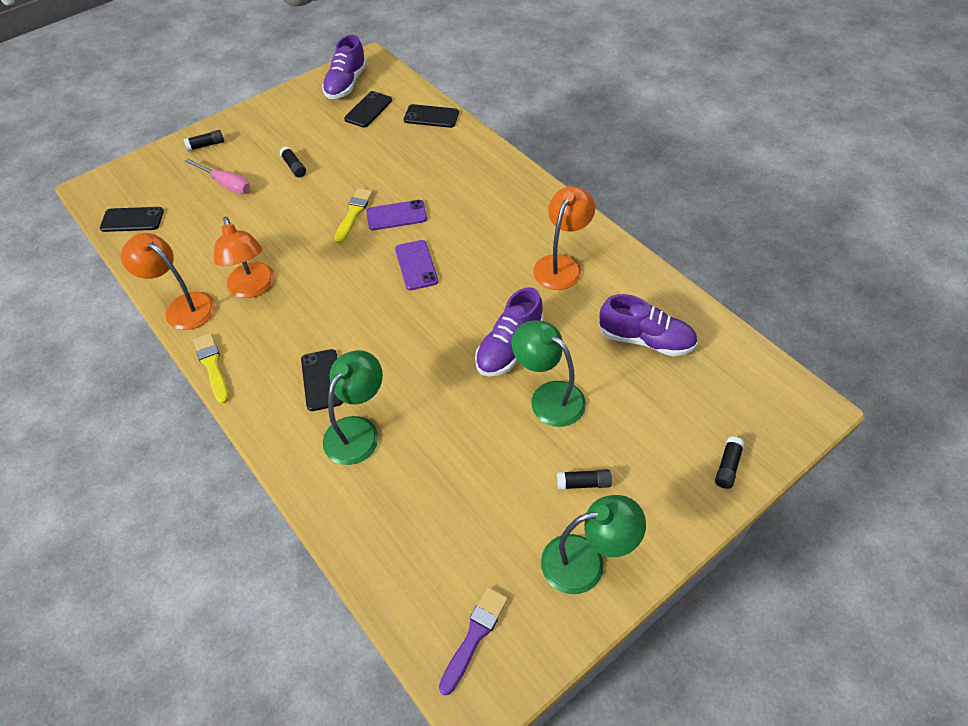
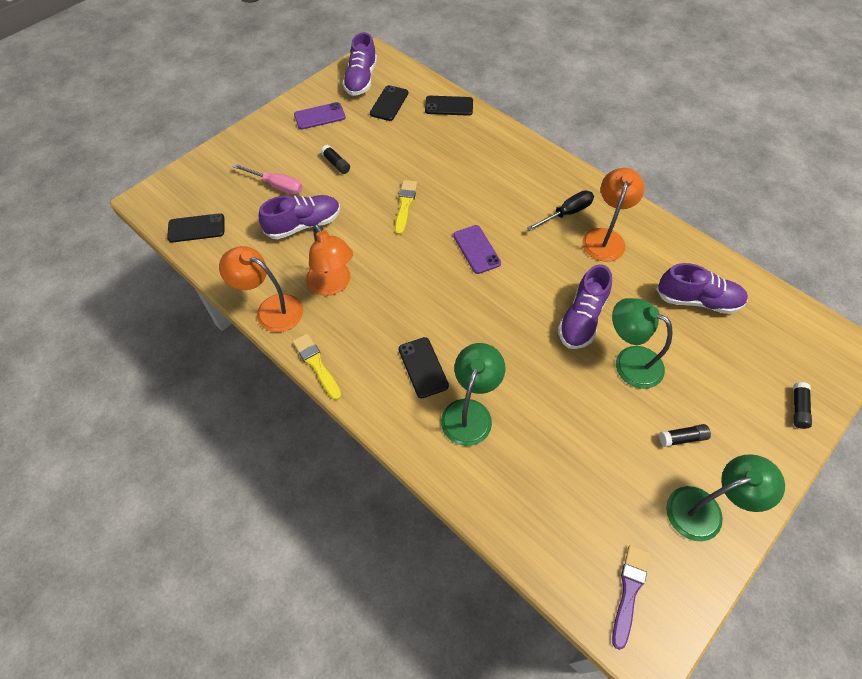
camera: 10 degrees left, 5 degrees up
(206, 145) = (246, 149): black glue stick -> none
(242, 225) = (304, 225): none -> purple shoe
(396, 215) = (445, 203): purple phone -> purple phone (319, 116)
(526, 236) = (566, 213): none -> black screwdriver

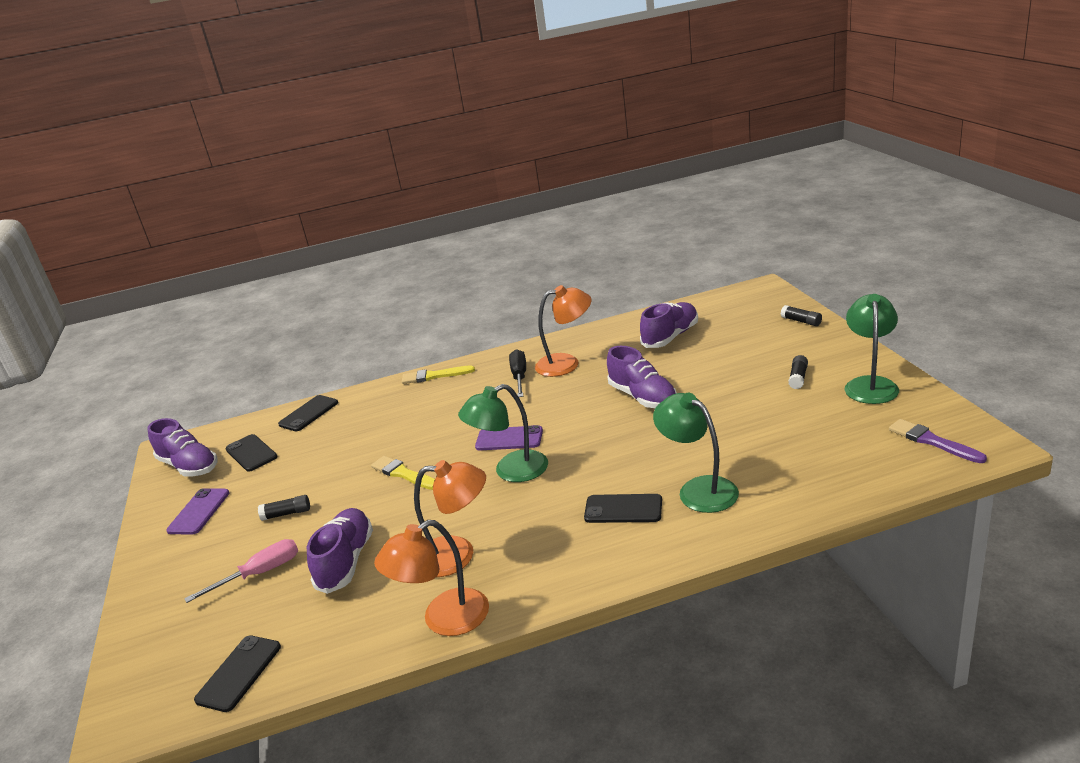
camera: 55 degrees left, 30 degrees down
(316, 364) = (557, 594): yellow brush -> yellow brush (434, 376)
(605, 237) = (566, 363): orange lamp -> orange lamp turned 120 degrees clockwise
(629, 362) = (706, 384): green lamp -> green lamp (511, 471)

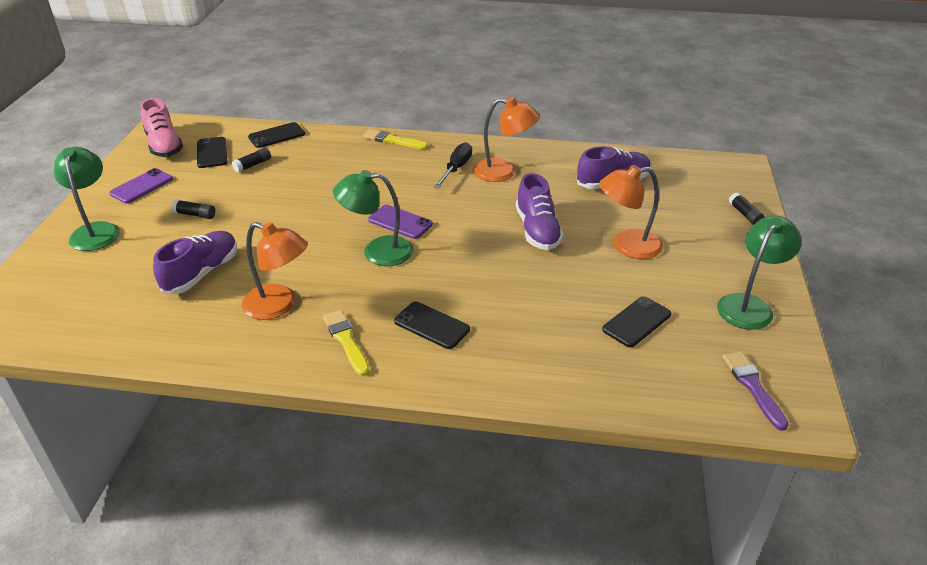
camera: 20 degrees right, 10 degrees up
(189, 466) = (164, 146): purple shoe -> pink shoe
(239, 673) = (67, 327): black phone -> black phone (637, 322)
(259, 573) = (140, 255): pink screwdriver -> none
(403, 474) = (299, 218): yellow brush -> yellow brush (346, 340)
(444, 620) = (226, 354): orange lamp -> orange lamp (627, 246)
(698, 489) = (506, 336): green lamp -> green lamp (96, 230)
(798, 378) = (688, 270): black glue stick -> black glue stick (253, 165)

